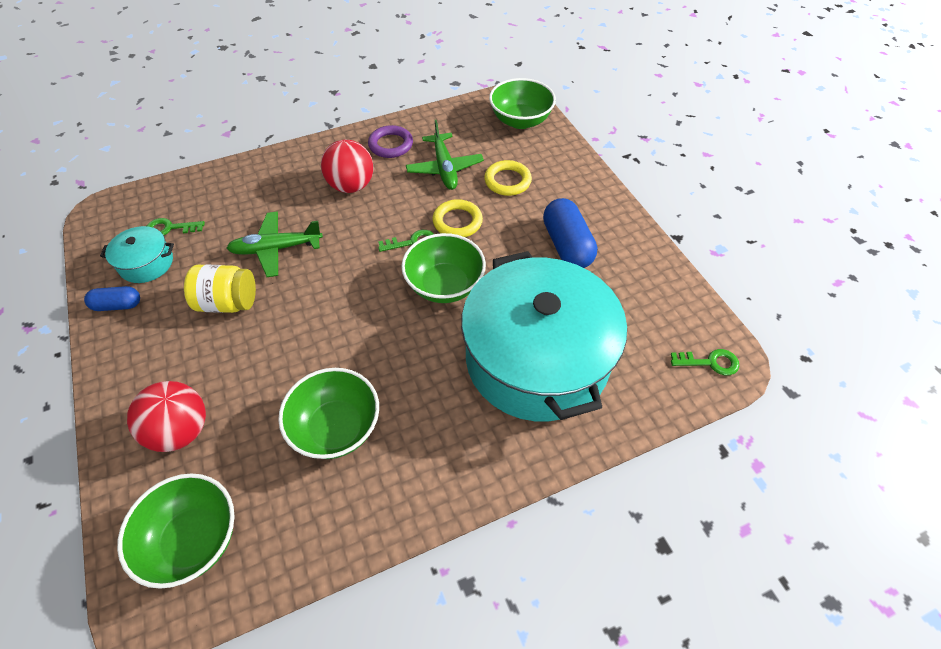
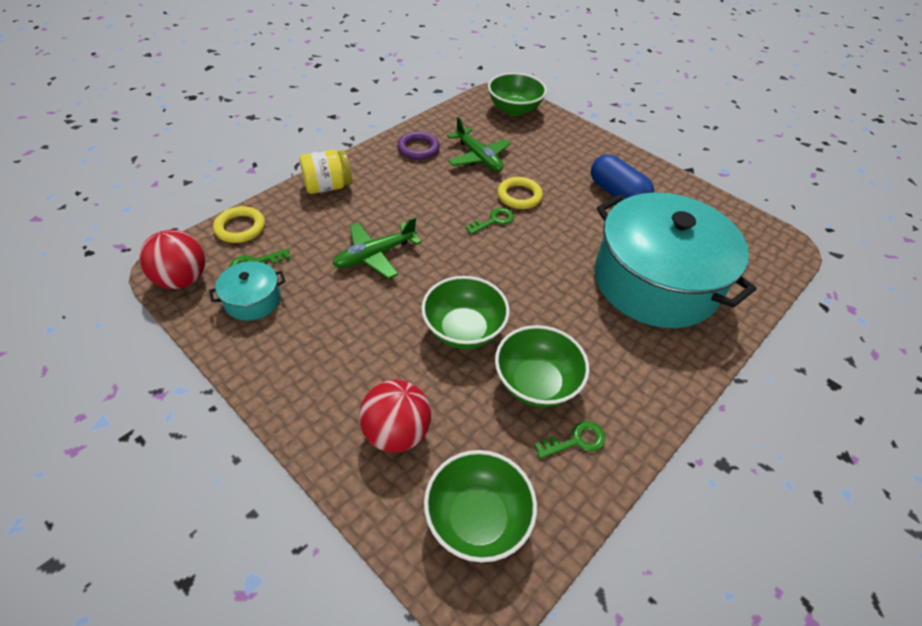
camera: 25 degrees left, 5 degrees down
(118, 305) = (249, 344): blue capsule -> none
(228, 302) = (362, 311): yellow jar -> yellow jar (328, 187)
(351, 186) = (407, 188): red ball -> red ball (182, 279)
(444, 285) = (544, 247): green bowl -> green bowl (463, 330)
(507, 181) = (537, 156): yellow ring -> yellow ring (240, 228)
(710, 362) = (774, 249): green key -> green key (576, 441)

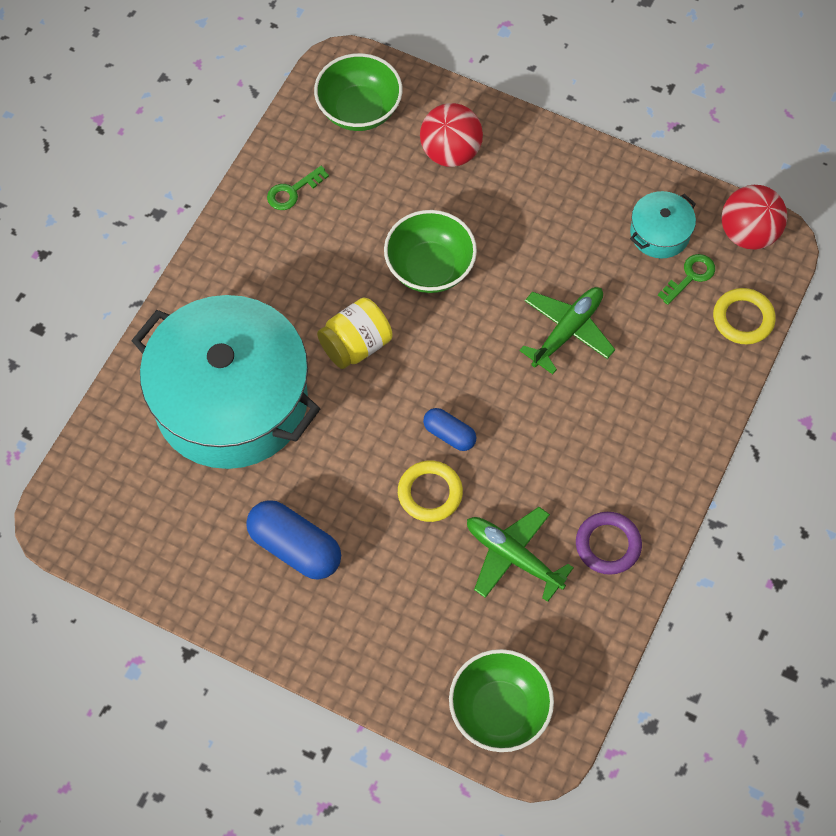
camera: 165 degrees right, 15 degrees up
(328, 187) = (686, 421): yellow jar -> yellow jar (356, 345)
(493, 220) = (449, 434): green key -> blue capsule
(536, 383) = (340, 234): green bowl -> none

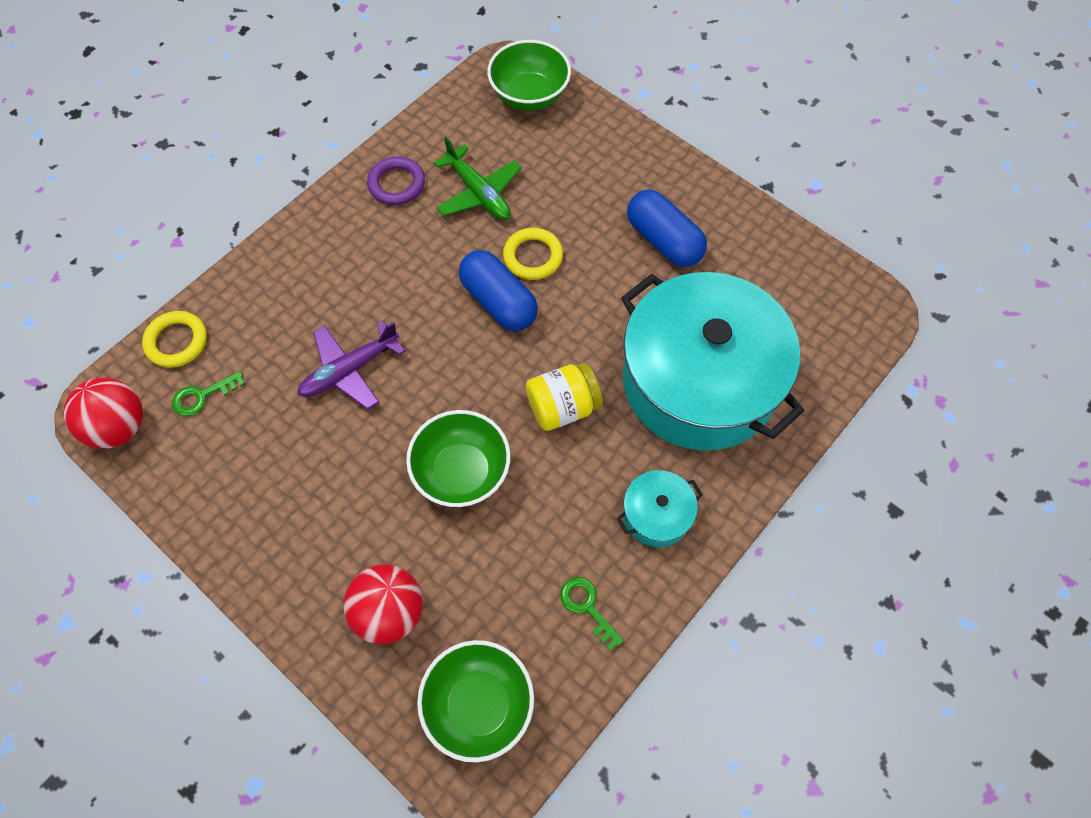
camera: 165 degrees left, 0 degrees up
(292, 191) = (587, 607): green key -> green key turned 105 degrees counterclockwise
(449, 434) = (499, 301): blue capsule -> blue capsule, size x1.74
(567, 331) = (349, 370): green plane -> purple plane
(659, 233) = (208, 450): turquoise pot -> turquoise pot (656, 515)

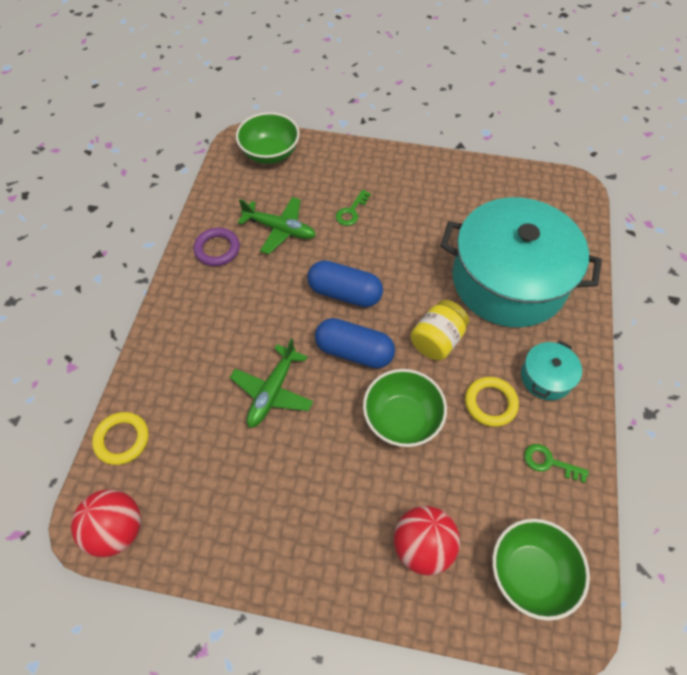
camera: 30 degrees left, 5 degrees down
(202, 396) = (171, 469): green key -> green key (351, 211)
(349, 370) = (272, 391): purple plane -> green plane
(533, 257) = (346, 253): yellow ring -> yellow ring (490, 403)
(663, 240) = (422, 205): blue capsule -> blue capsule (354, 351)

